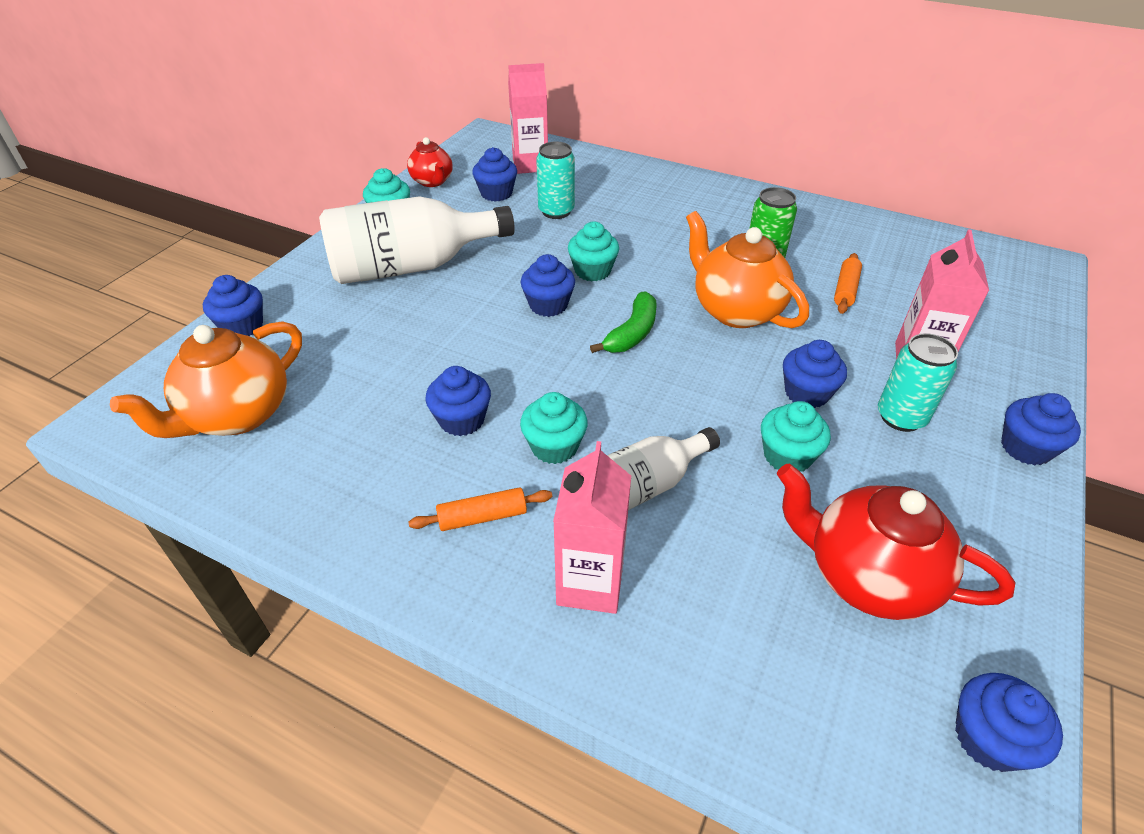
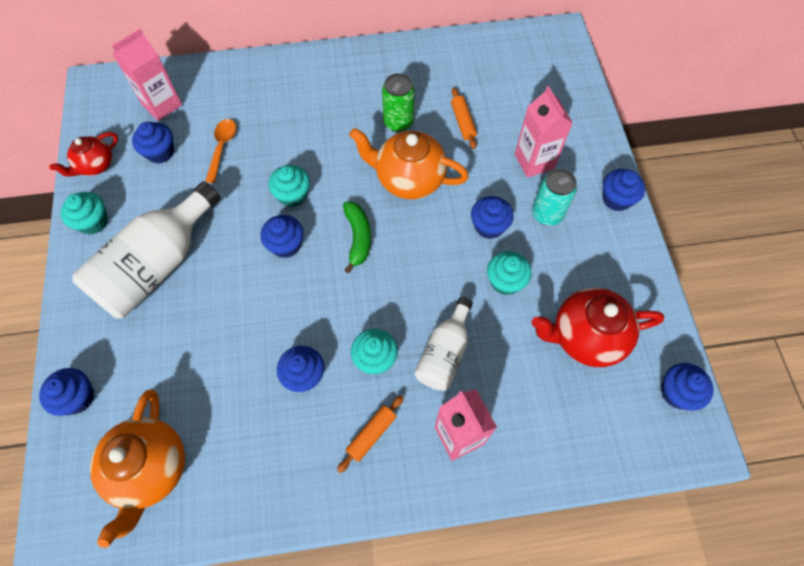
camera: 35 degrees left, 20 degrees up
(432, 181) = (95, 166): red teapot -> red teapot turned 105 degrees clockwise
(556, 211) = (222, 147): turquoise can -> orange spoon

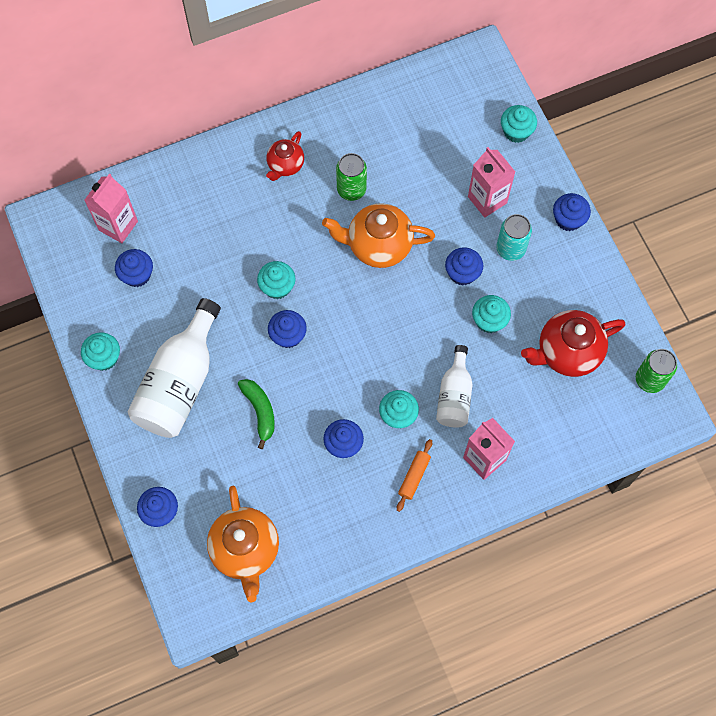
camera: 15 degrees left, 5 degrees up
(95, 166) = (81, 303): red teapot -> red teapot (285, 165)
(222, 147) = (194, 256): orange spoon -> none
(358, 238) = (350, 313): green banana -> green banana (260, 411)
(463, 122) = (411, 175): orange rolling pin -> none
(580, 106) = (516, 131): none -> turquoise cupcake
(677, 392) = (649, 380): blue cupcake -> green can

